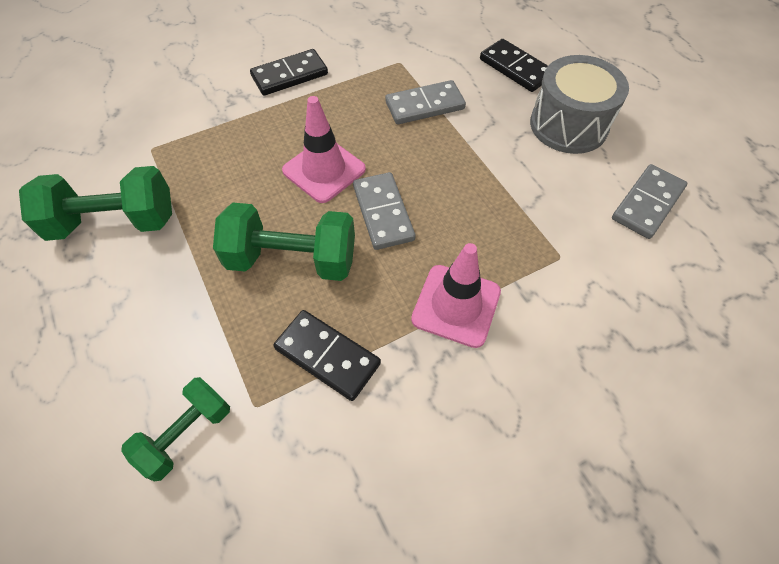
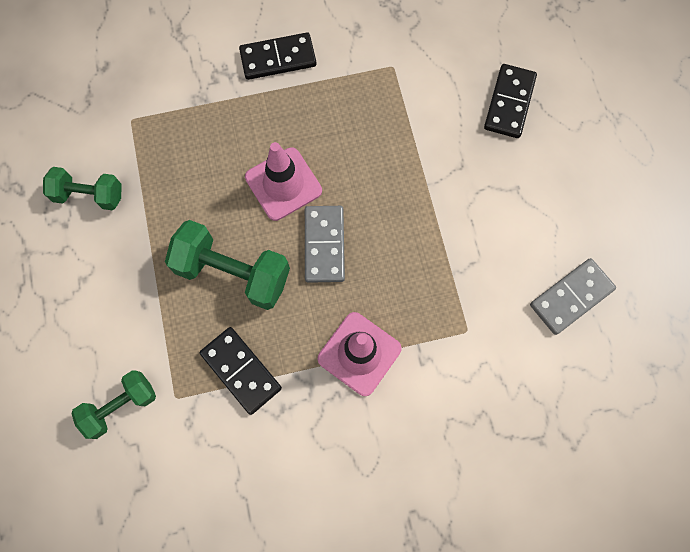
camera: 15 degrees right, 15 degrees up
(114, 222) = (89, 195): green dumbbell -> green dumbbell, size x0.63
(425, 105) = (400, 130): grey domino -> none
(515, 68) = (509, 103): black domino -> black domino turned 45 degrees clockwise
(568, 125) = (534, 188): grey drum -> none

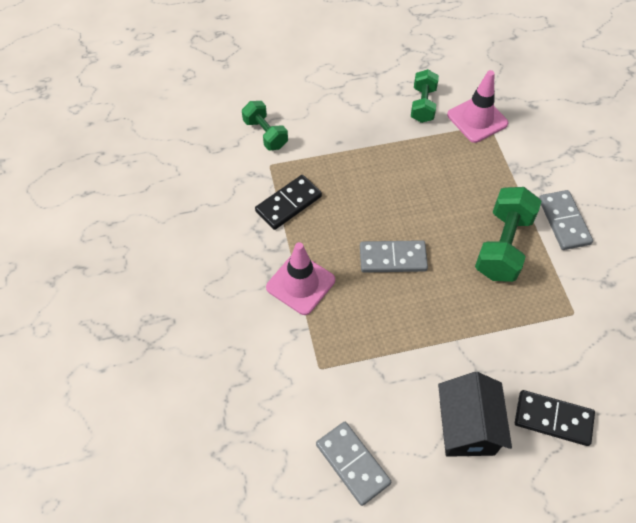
camera: 90 degrees right, 15 degrees down
(233, 272) = (366, 196): green dumbbell -> green dumbbell (503, 246)
(278, 58) = (563, 221): black domino -> grey domino
(283, 184) = (445, 228): pink traffic cone -> pink traffic cone (477, 119)
(524, 183) = (466, 427): none -> black house

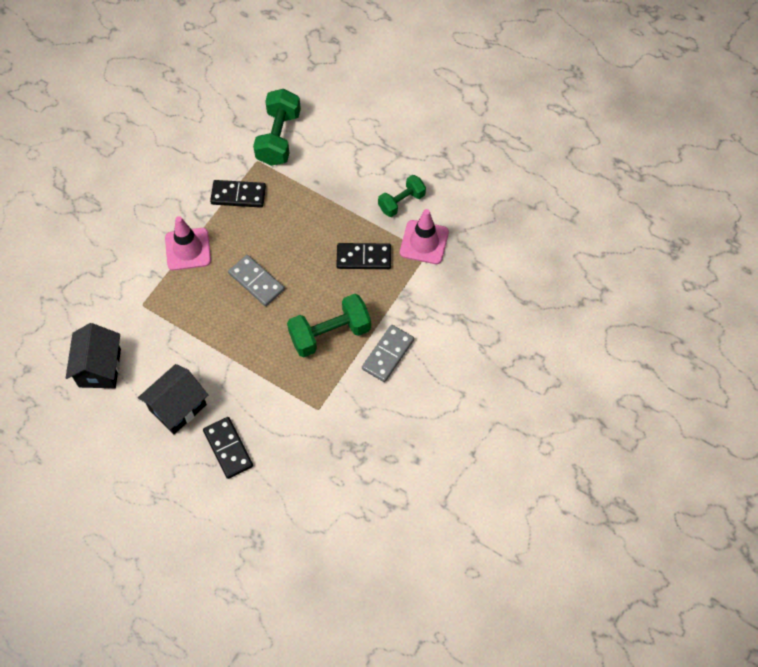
camera: 45 degrees right, 5 degrees up
(265, 134) = (278, 138): green dumbbell -> green dumbbell, size x1.58
(352, 464) = (100, 368): grey domino -> black house
(450, 167) = (364, 257): none -> black domino

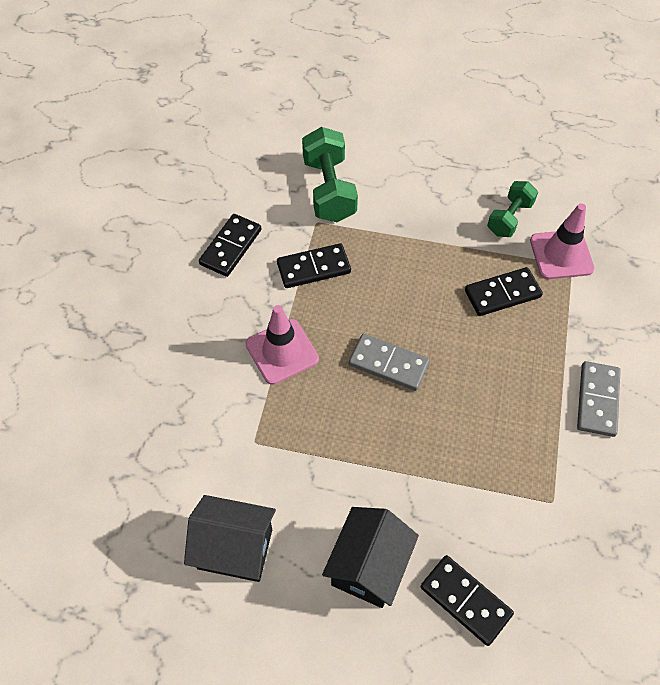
camera: 20 degrees left, 5 degrees down
(100, 368) = (235, 549): black house -> black house turned 60 degrees counterclockwise
(187, 161) = (230, 247): none -> black domino
(330, 334) = (513, 398): green dumbbell -> none

